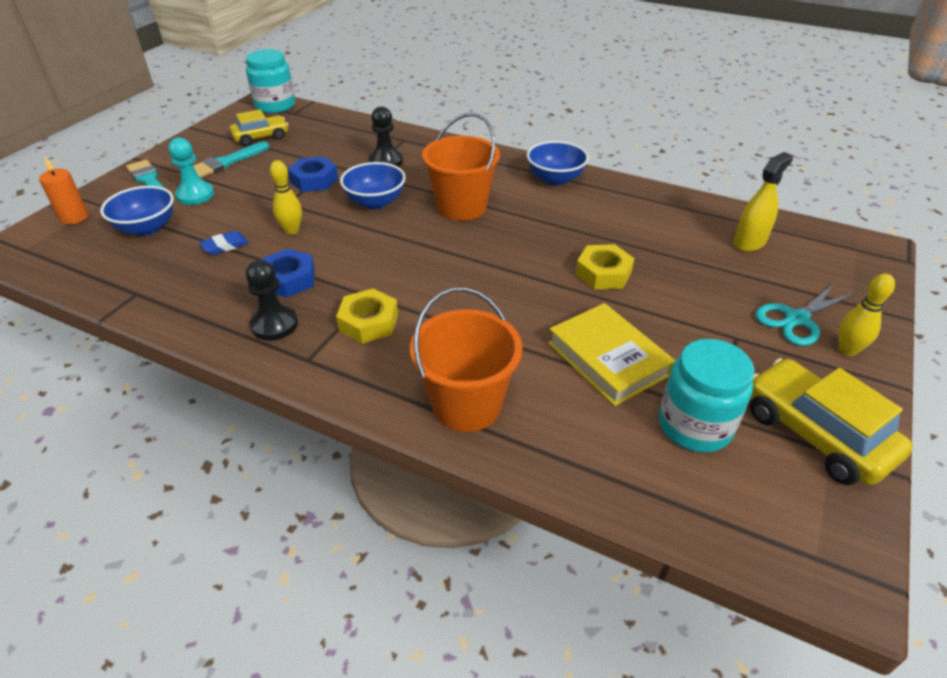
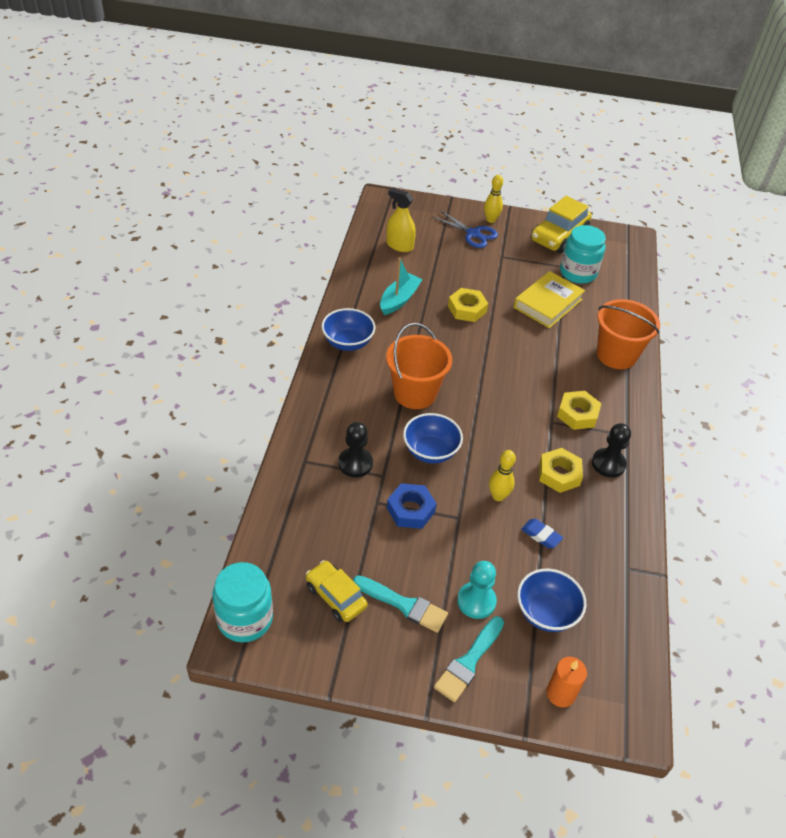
camera: 110 degrees left, 5 degrees up
(289, 279) = (559, 474): blue nut -> yellow nut
(628, 223) = (399, 300): none -> turquoise boat
(796, 319) = (473, 234): turquoise scissors -> blue scissors

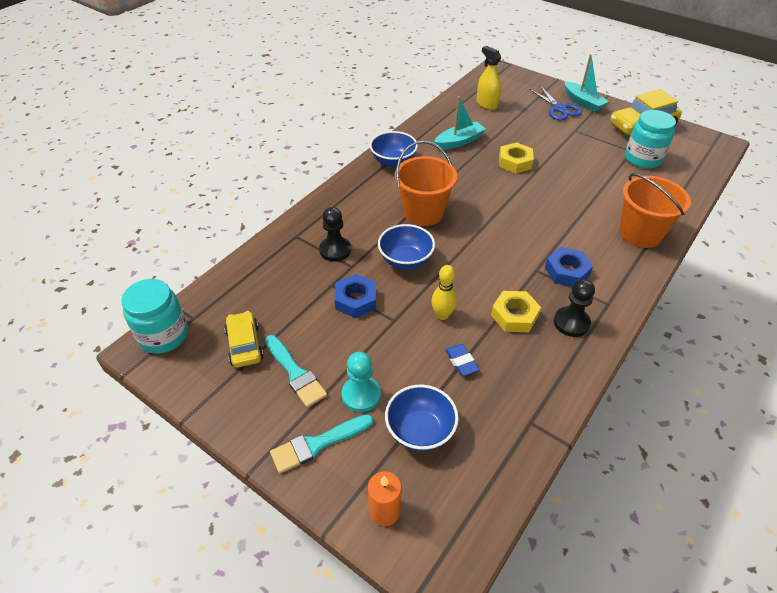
camera: 30 degrees right, 0 degrees up
(491, 220) = (583, 102): yellow bowling pin -> turquoise boat
(548, 303) = (596, 176): yellow book -> none
(577, 414) = (566, 271): yellow nut -> blue nut

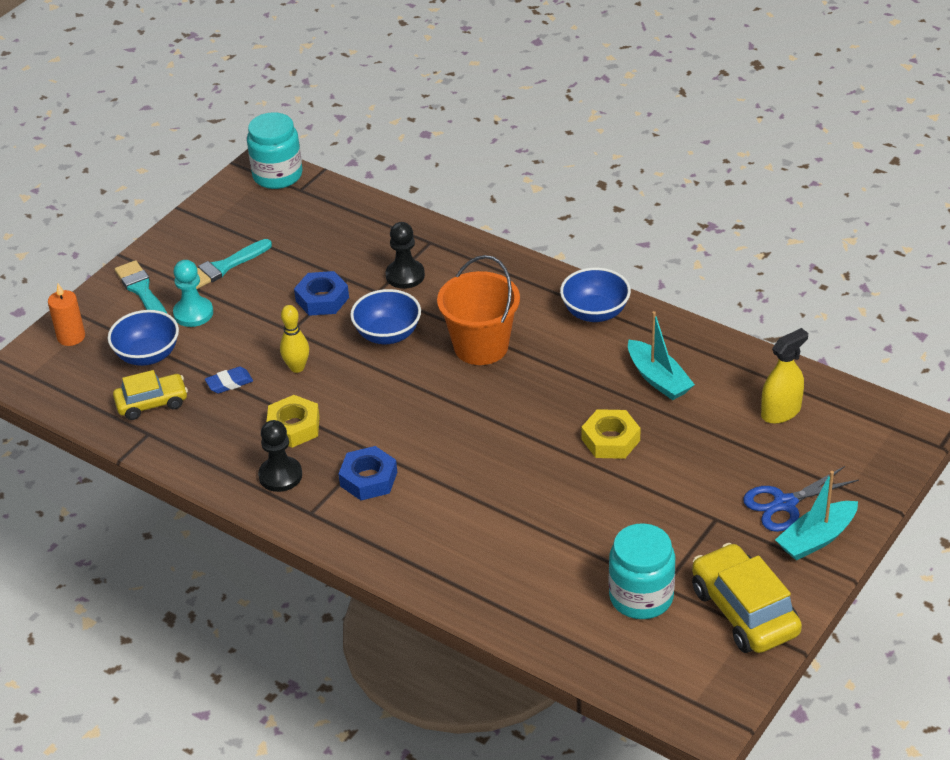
camera: 90 degrees right, 5 degrees down
(244, 345) = (261, 229): yellow car -> yellow car (152, 403)
(640, 233) = (447, 564): orange bucket -> none

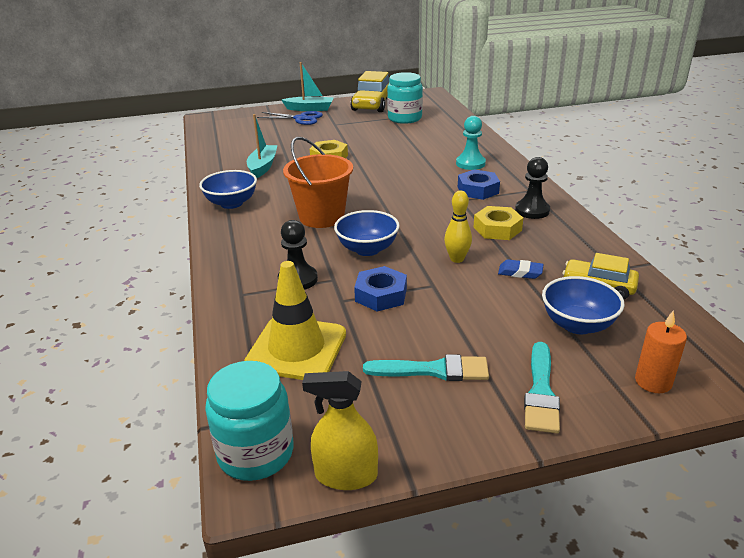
camera: 140 degrees left, 10 degrees down
(193, 313) = (504, 340): turquoise pawn -> turquoise pawn (470, 163)
(331, 231) = (296, 349): none -> yellow traffic cone
(781, 412) = (240, 138): yellow spray bottle -> yellow spray bottle (346, 475)

